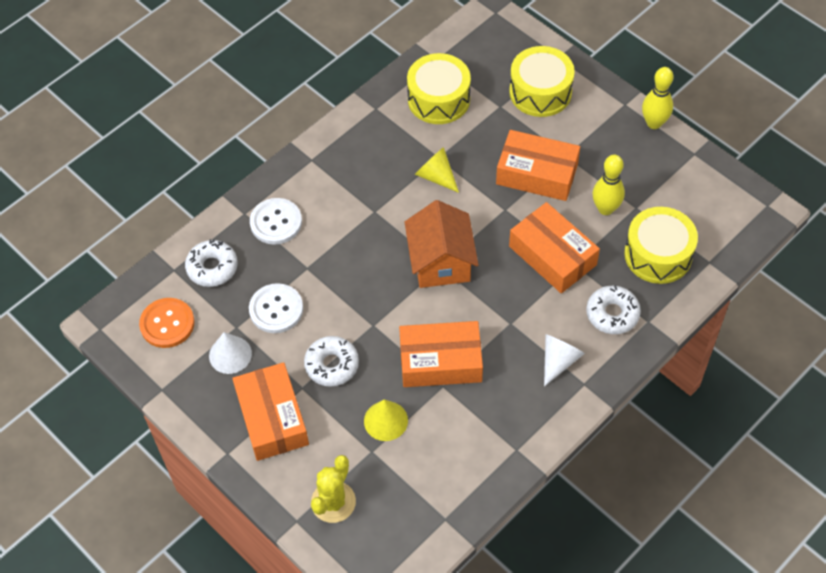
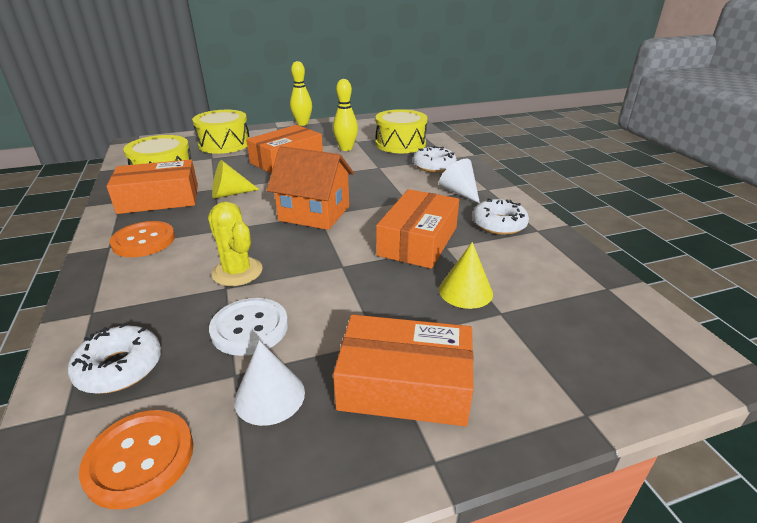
camera: 65 degrees left, 25 degrees down
(276, 222) = (140, 291): white button -> none
(330, 175) = (144, 241): none -> orange button
(332, 365) = (366, 307): white donut -> white donut (498, 224)
(333, 502) = (564, 366): yellow cactus -> yellow cactus (237, 272)
(552, 255) = (362, 172): orange box -> orange box (159, 199)

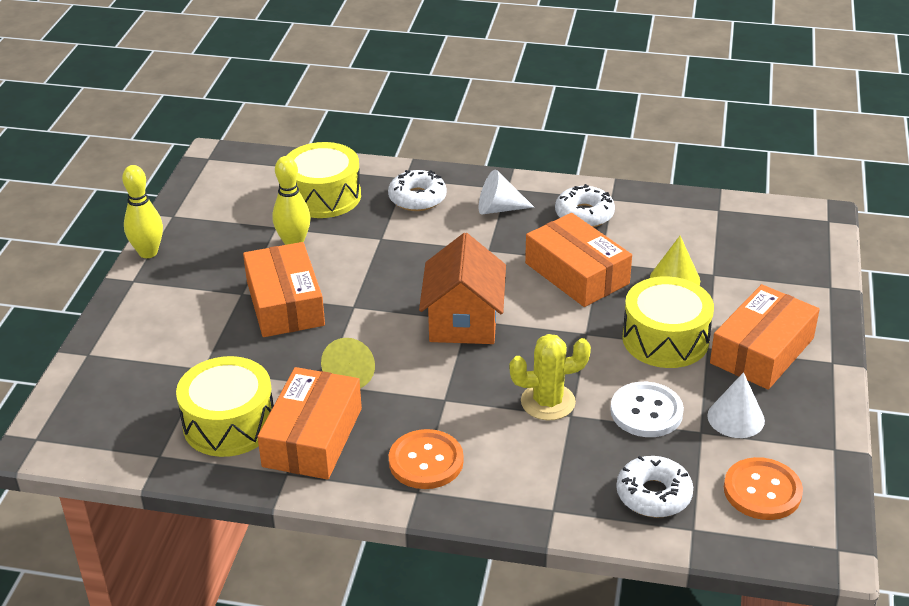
camera: 60 degrees left, 5 degrees up
(224, 144) = (157, 346): yellow drum -> yellow drum (665, 339)
(314, 213) = (463, 321): orange house -> orange house turned 45 degrees counterclockwise

